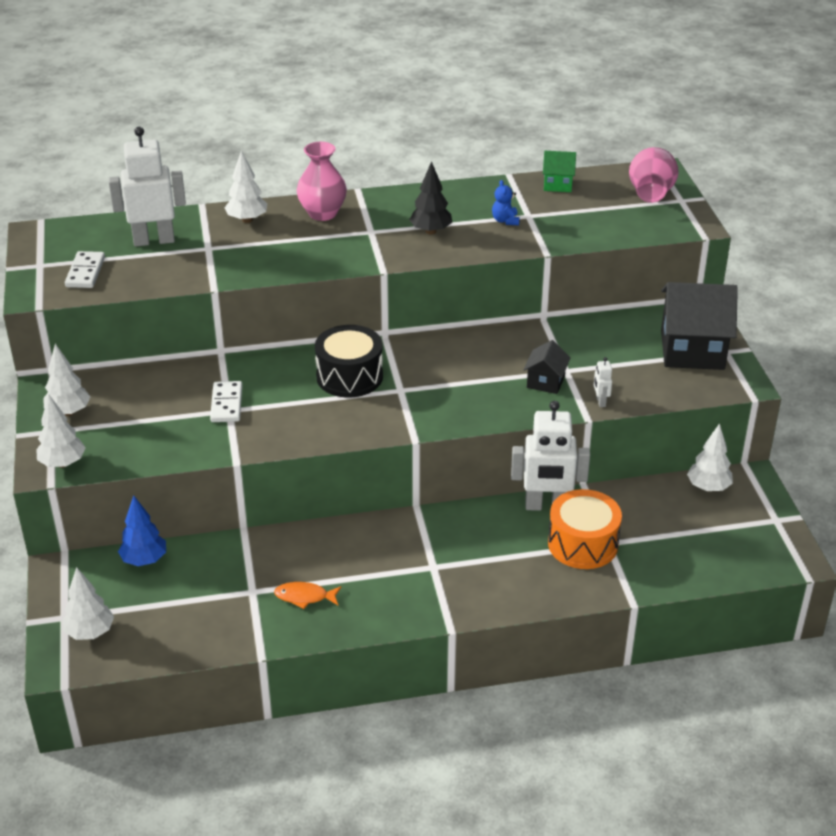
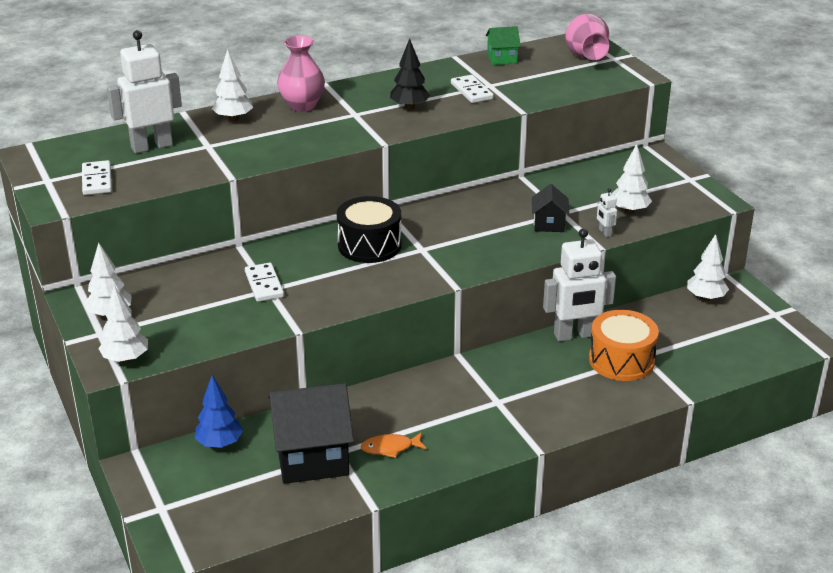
camera: 15 degrees left, 5 degrees down
(90, 632) = (194, 517): white tree -> white tree (629, 211)
(505, 221) = (471, 91): blue teddy bear -> white domino
(692, 350) = (661, 182): black house -> black house (312, 457)

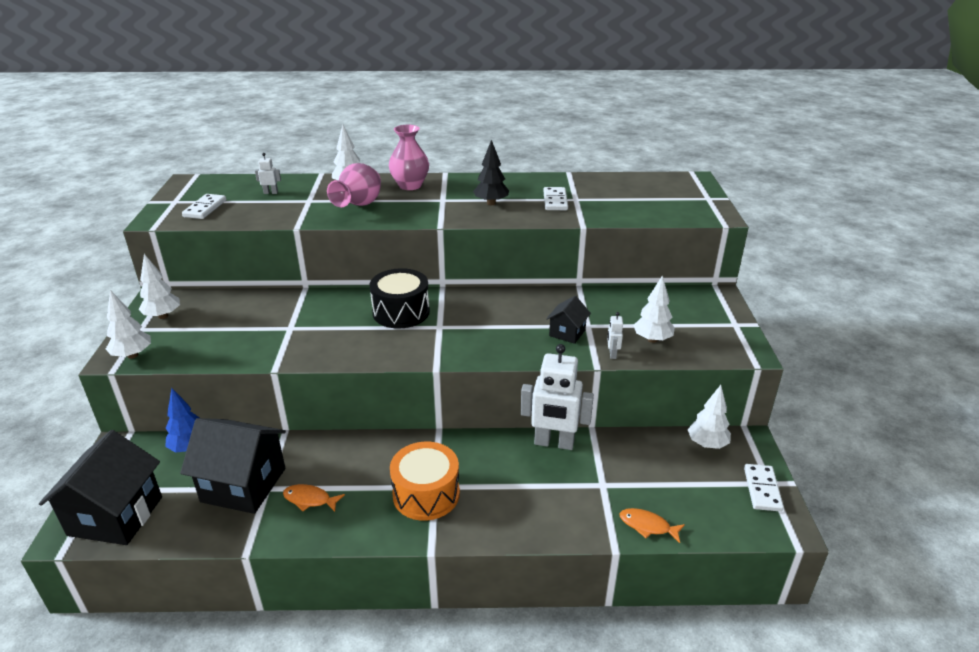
camera: 25 degrees right, 0 degrees up
(151, 146) = (271, 192): white robot -> white robot, size x0.41
(208, 521) = (115, 516): none -> black house
(264, 284) = (290, 323): white domino -> white domino (762, 489)
(502, 59) = (606, 181): green house -> none
(586, 58) = (682, 193): pink vase -> pink vase (358, 205)
(621, 360) = (579, 482): orange drum -> orange drum (426, 494)
(702, 375) = (647, 526): none -> orange fish

